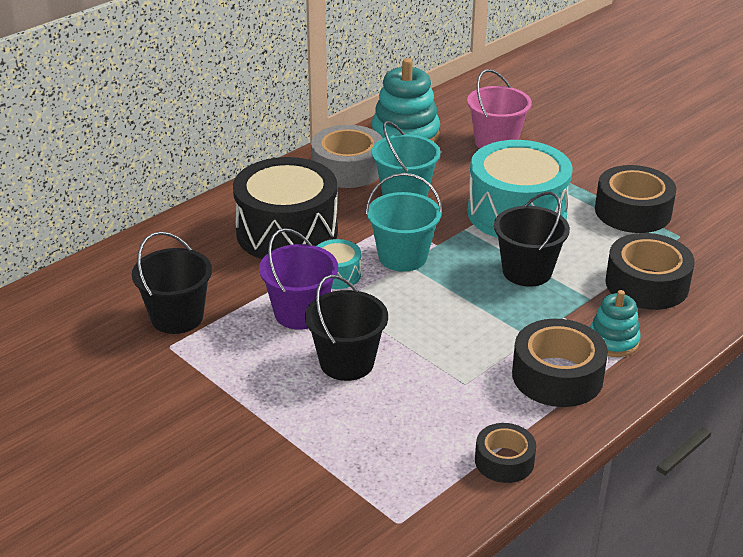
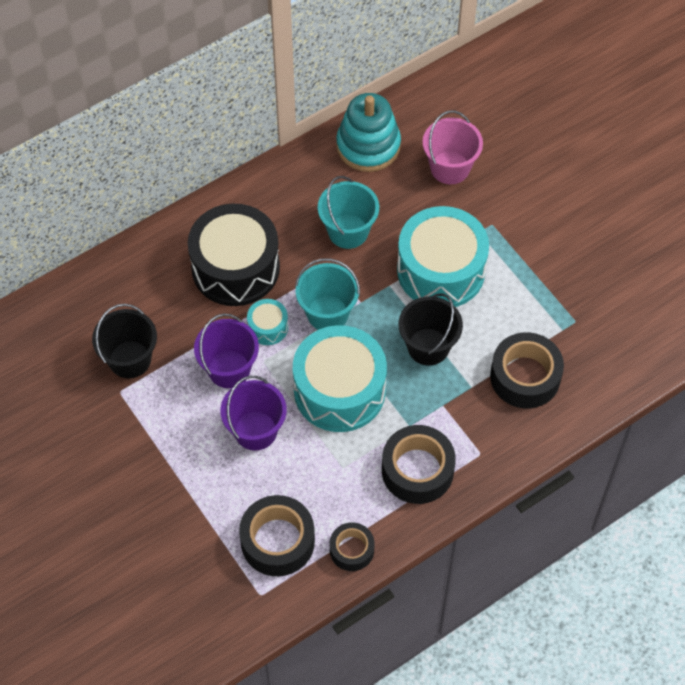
camera: 10 degrees right, 25 degrees up
(347, 168) = (305, 187): grey tape -> none
(347, 362) = (255, 430): black bucket -> purple bucket
(438, 317) = (339, 390): none -> turquoise drum
(613, 341) = (474, 439): turquoise stacking toy -> none
(633, 211) = (545, 282): black tape -> black tape (277, 541)

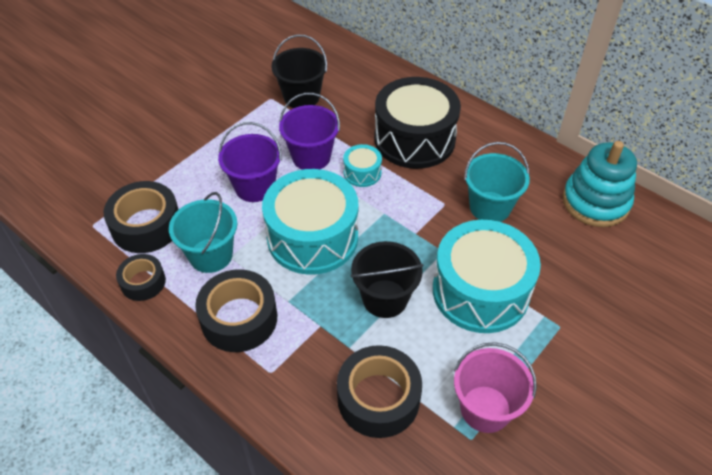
camera: 75 degrees right, 10 degrees down
(327, 313) = (393, 211): turquoise bucket -> turquoise bucket (211, 255)
(450, 168) = (610, 274): pink bucket -> pink bucket (485, 409)

